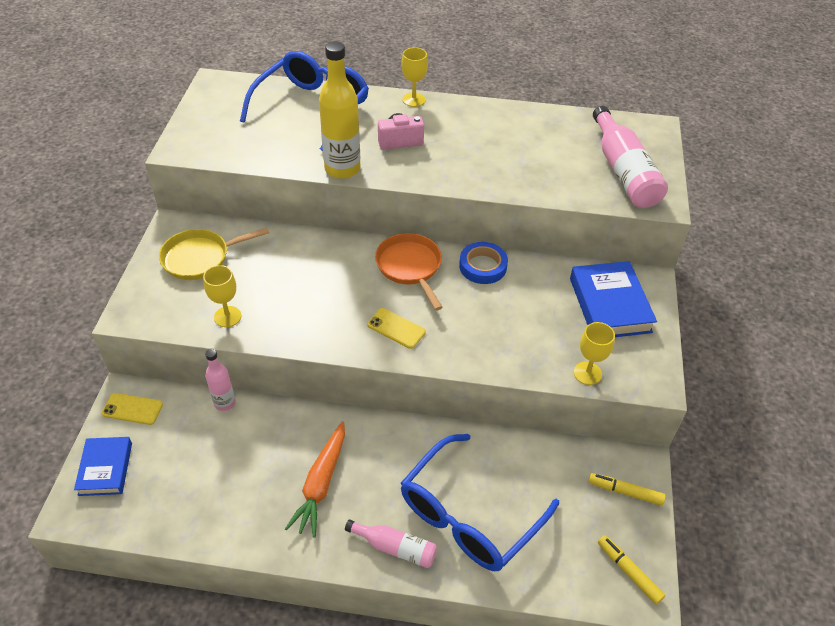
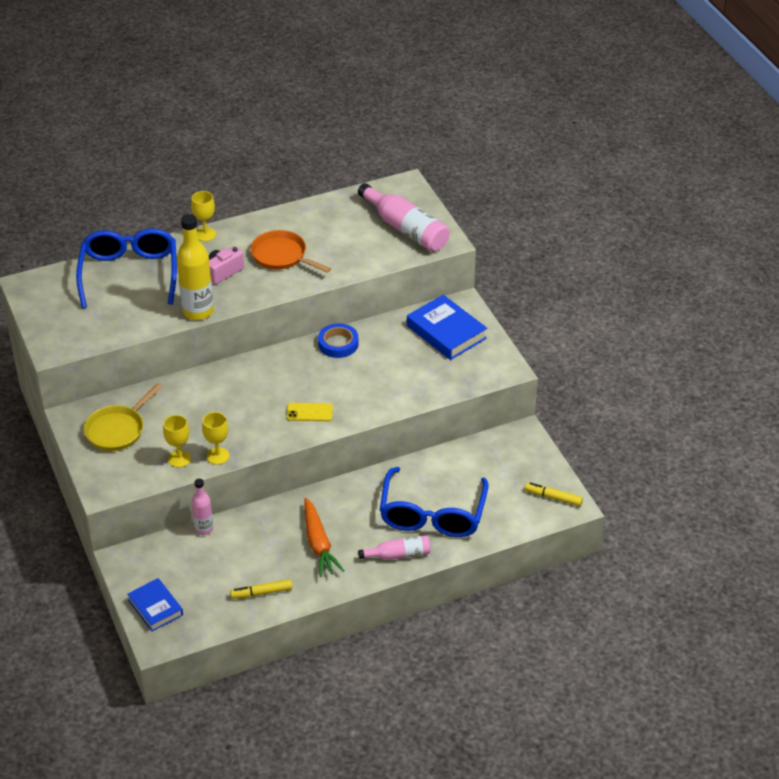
camera: 30 degrees left, 5 degrees down
(132, 409) = (137, 564): yellow phone -> none
(410, 267) = (285, 367): orange pan -> orange pan (282, 256)
(587, 373) = (461, 383): yellow goblet -> yellow goblet (217, 456)
(625, 492) = (523, 454): yellow marker -> yellow marker (261, 593)

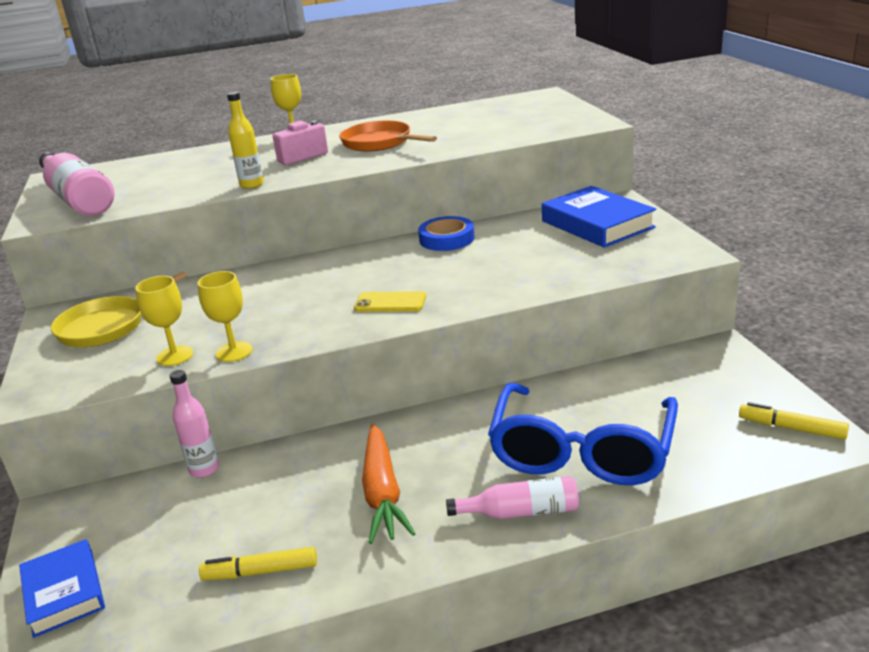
camera: 10 degrees right, 15 degrees down
(129, 274) = (185, 164): blue glasses -> none
(198, 311) = (252, 185): yellow bottle -> yellow bottle, size x0.57
(406, 229) = (541, 118): pink bottle -> pink bottle (78, 199)

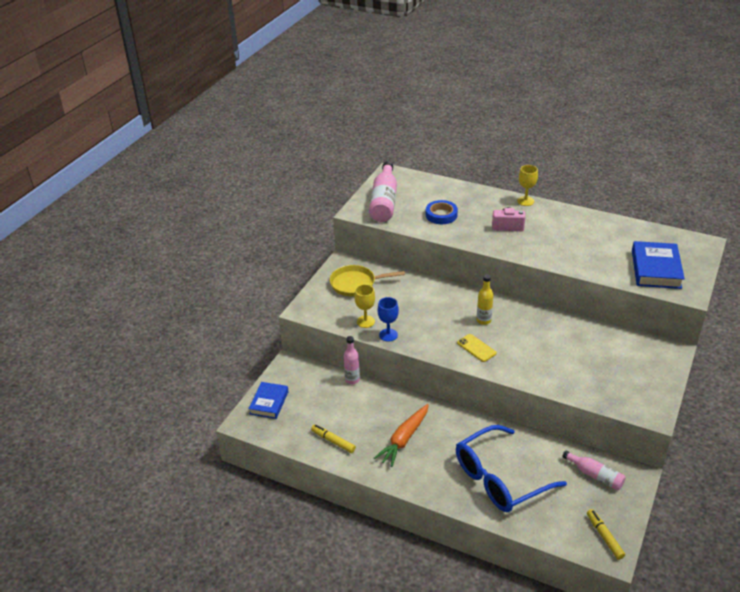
camera: 40 degrees right, 10 degrees up
(234, 352) = (388, 335): yellow goblet -> blue goblet
(252, 185) = (462, 238): yellow bottle -> yellow bottle (483, 320)
(380, 143) = (557, 238): orange pan -> none
(447, 239) = (549, 320): blue tape -> blue tape (441, 215)
(520, 512) = (444, 486): pink bottle -> pink bottle (595, 475)
(597, 224) = (637, 360): blue book -> blue book (656, 269)

